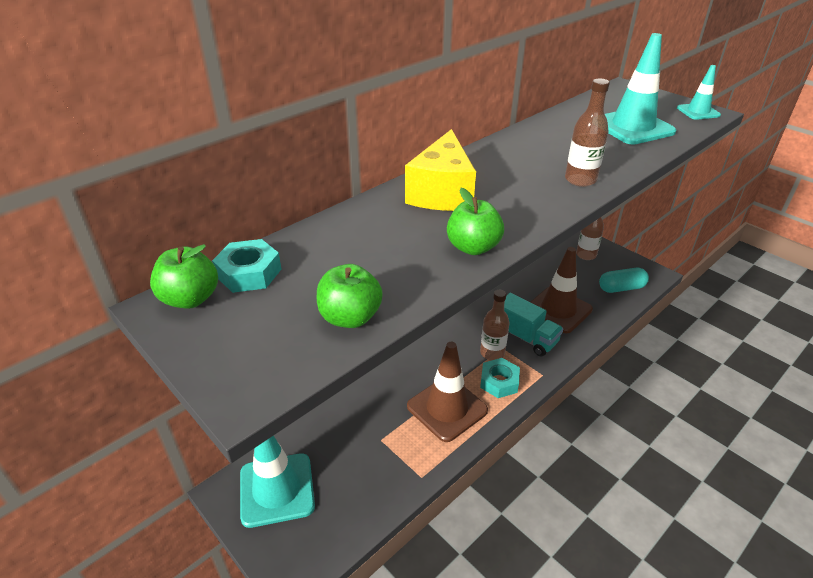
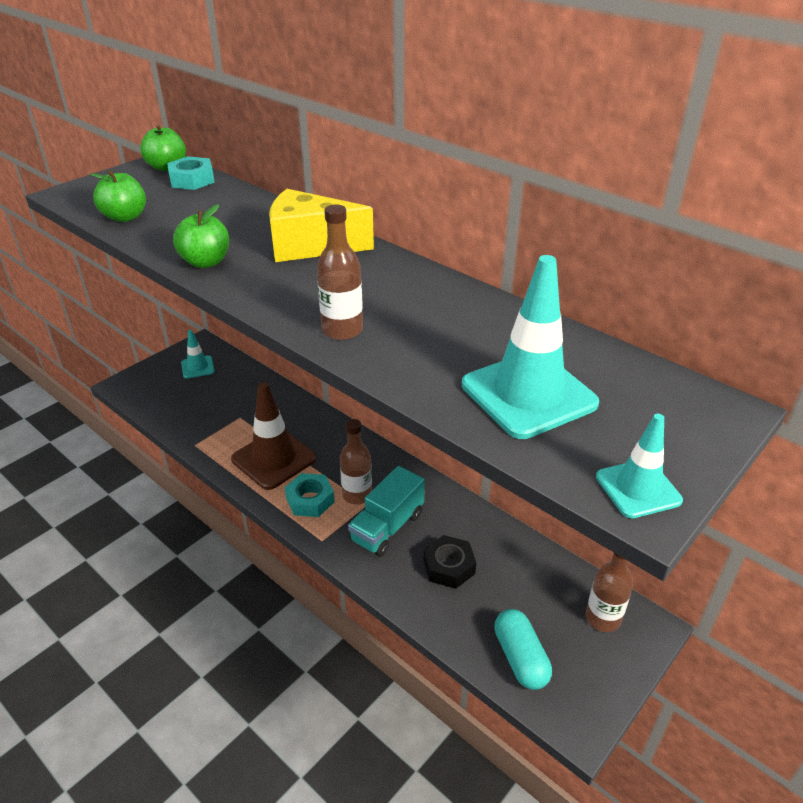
camera: 85 degrees right, 0 degrees up
(277, 489) = (198, 367): turquoise traffic cone -> turquoise traffic cone, size x0.54
(558, 310) = (449, 566): brown traffic cone -> black nut

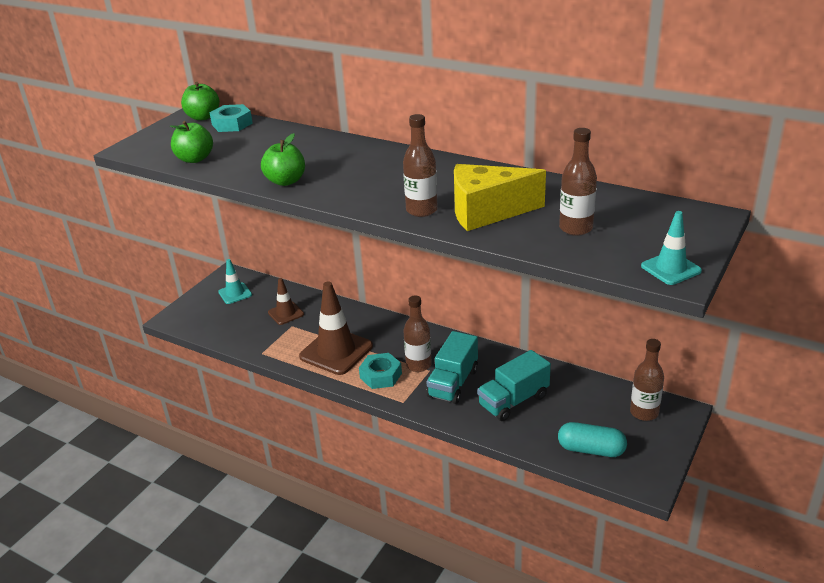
camera: 10 degrees left, 5 degrees down
(239, 401) = (286, 313): none -> brown traffic cone
(310, 246) = (362, 158): yellow cheese -> yellow cheese (487, 212)
(449, 566) = (513, 401): black nut -> turquoise truck
(520, 658) = (591, 450): turquoise capsule -> turquoise capsule turned 45 degrees counterclockwise
(528, 394) = (576, 228): turquoise traffic cone -> brown bottle

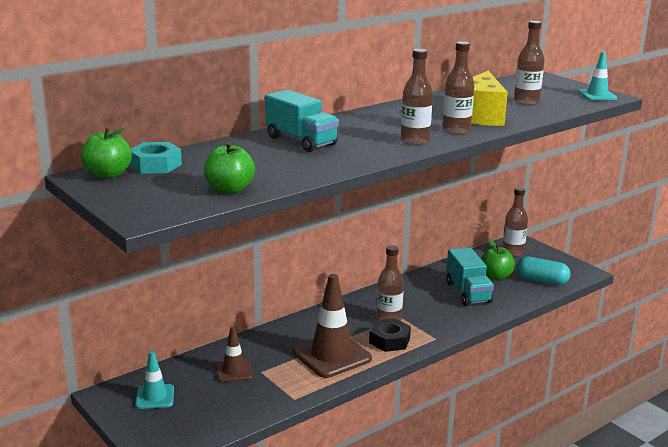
camera: 70 degrees left, 10 degrees down
(286, 181) = (342, 162): green apple -> green apple (495, 277)
(369, 198) = (415, 141): none -> brown bottle
(380, 375) = (389, 340): turquoise nut -> black nut
(453, 383) = (426, 310): turquoise truck -> turquoise truck (301, 141)
(591, 450) = (541, 280): turquoise capsule -> turquoise capsule turned 75 degrees clockwise

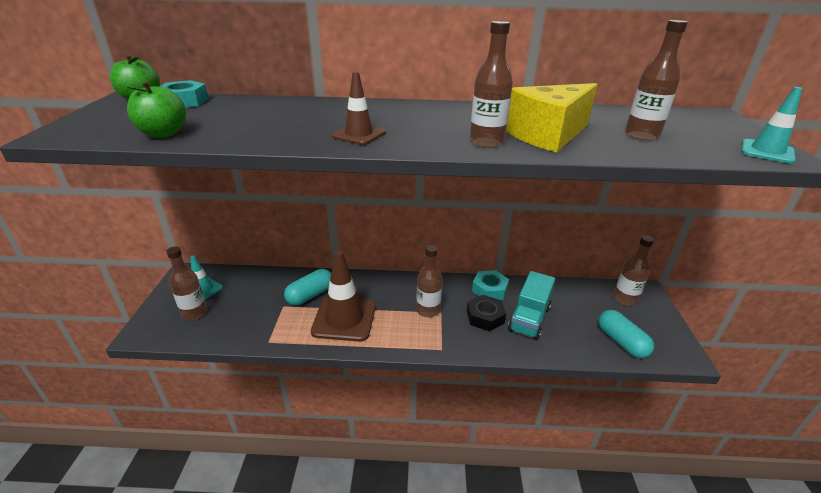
camera: 40 degrees right, 10 degrees up
(234, 371) = (269, 296): brown traffic cone -> brown traffic cone (358, 135)
(272, 353) = (310, 295): none -> turquoise capsule
(301, 141) = (324, 113): turquoise truck -> none
(389, 340) = (402, 330): black nut -> black nut (485, 317)
(414, 286) = (489, 289): none -> turquoise nut
(415, 141) = (418, 140): brown bottle -> brown bottle (194, 313)
(495, 277) = (576, 315): green apple -> none

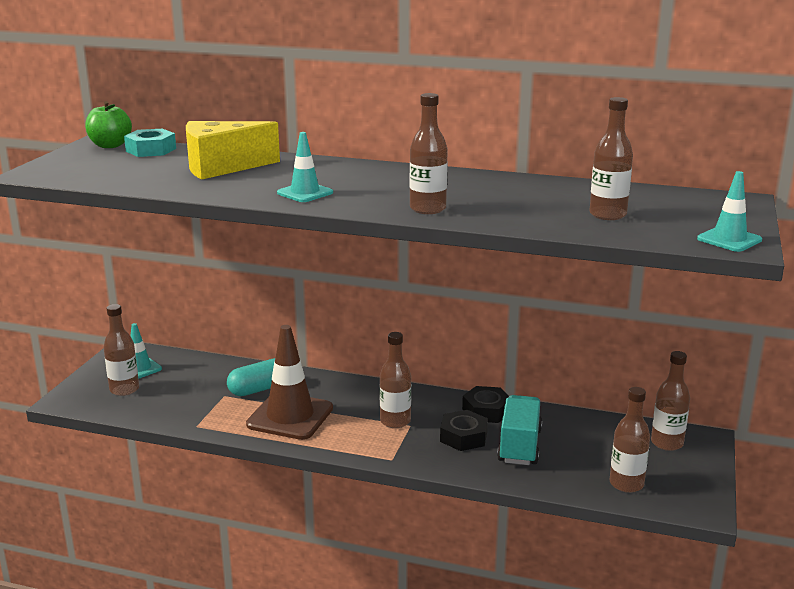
camera: 15 degrees right, 10 degrees down
(163, 133) = (123, 179): green apple -> none
(358, 135) = (305, 193): brown traffic cone -> turquoise traffic cone
(489, 289) = (486, 411): turquoise nut -> black nut
(529, 319) = (519, 446): turquoise truck -> turquoise truck turned 150 degrees clockwise
(548, 135) = (502, 207): yellow cheese -> yellow cheese (222, 167)
(621, 342) = (626, 484): turquoise capsule -> brown bottle

